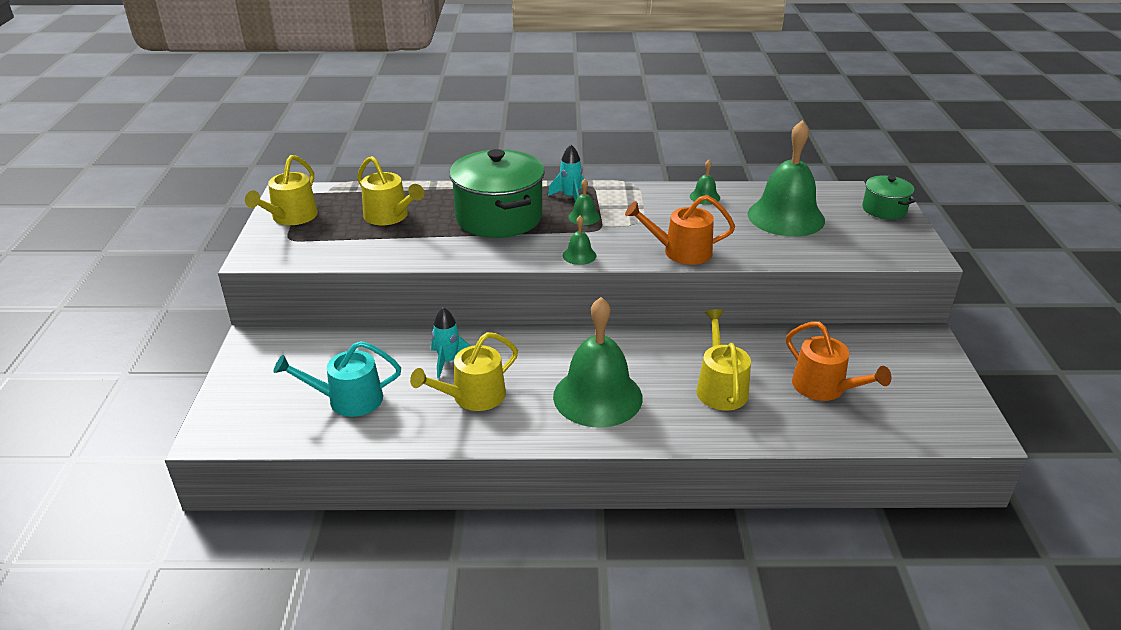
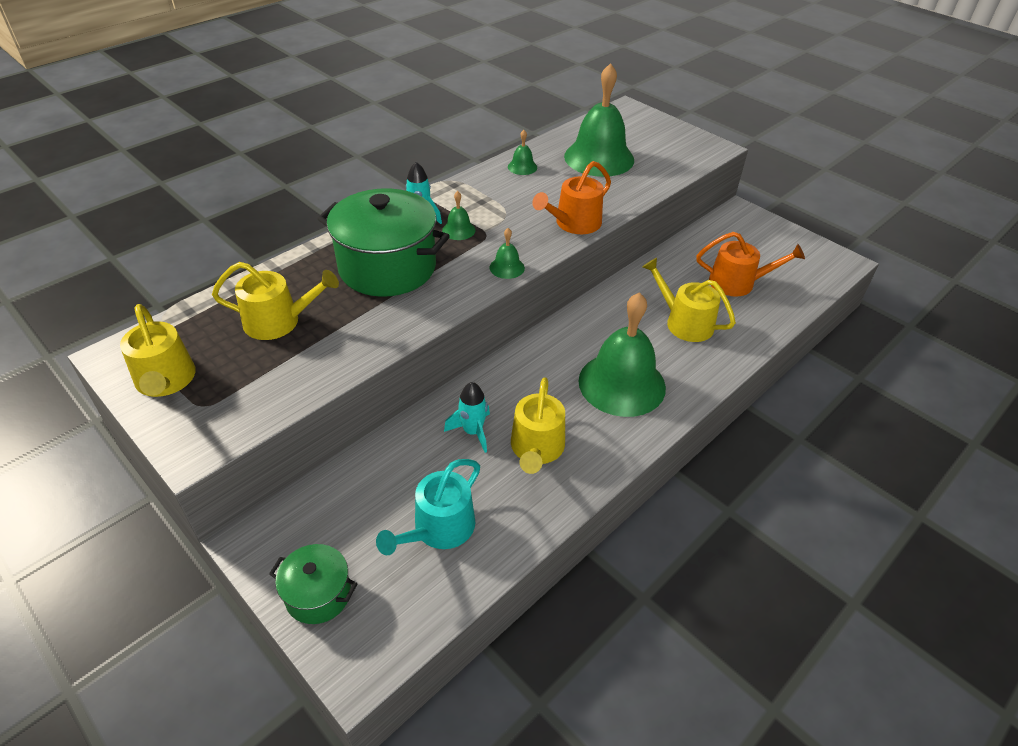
camera: 45 degrees left, 10 degrees up
(884, 209) = (647, 123): green pot -> green pot (318, 594)

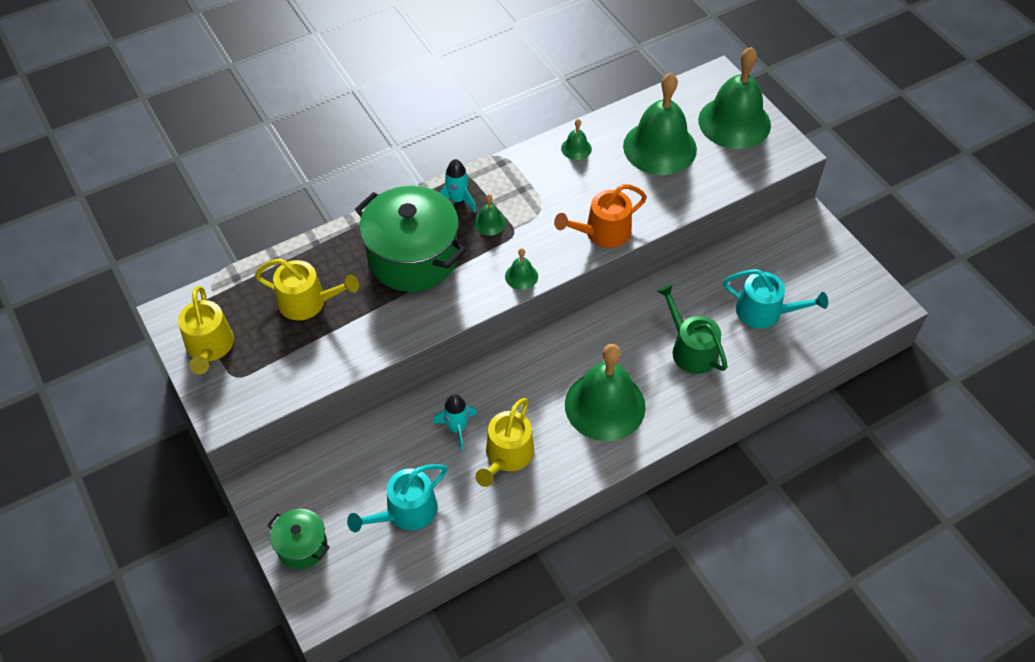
camera: 15 degrees right, 10 degrees up
(656, 135) = (734, 122): none -> green bell
(684, 322) = (690, 349): yellow watering can -> green watering can
(737, 283) = (764, 312): orange watering can -> turquoise watering can

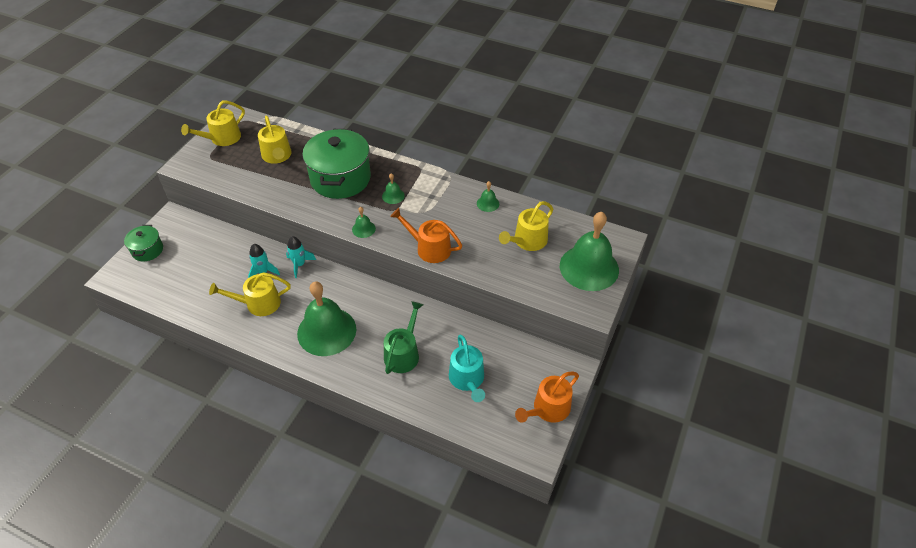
camera: 55 degrees right, 5 degrees down
(406, 512) = (193, 279): turquoise watering can -> none
(457, 200) = (399, 174): turquoise rocket -> turquoise rocket (299, 264)
(659, 147) = (527, 241): green bell -> yellow watering can
(844, 267) = (548, 409): none -> orange watering can

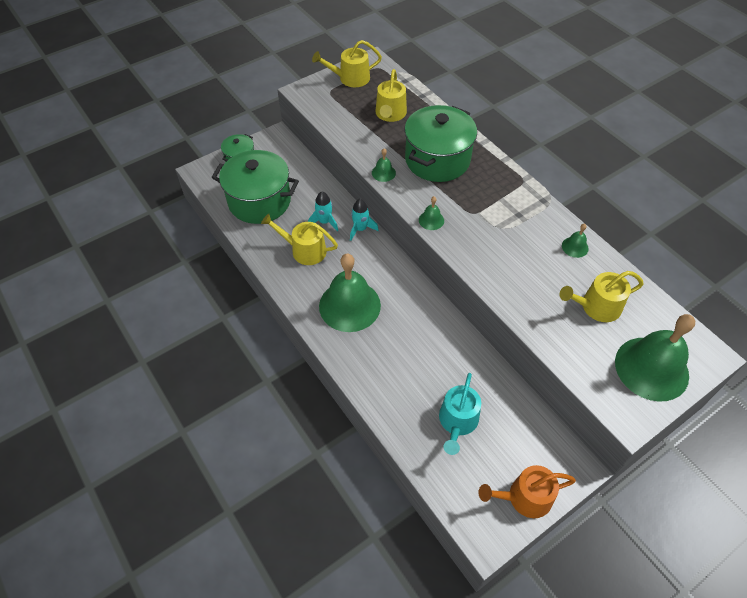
camera: 30 degrees right, 5 degrees up
(190, 279) = (259, 201): none -> green pot
(393, 196) = (479, 198): green bell -> green bell (383, 173)
(403, 353) = (409, 363): green watering can -> none
(429, 248) = (486, 268): orange watering can -> none

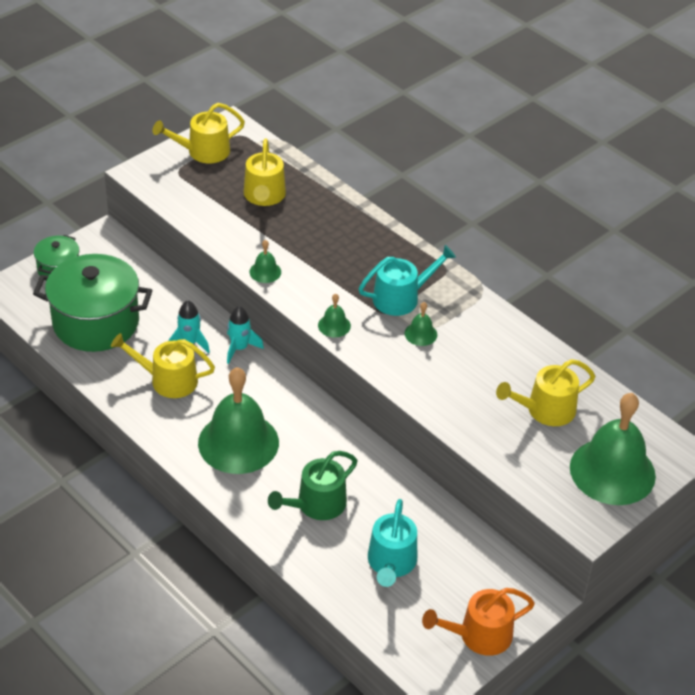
camera: 10 degrees left, 10 degrees down
(403, 364) = (316, 504): none -> green watering can
(437, 159) = (333, 250): green pot -> none
(486, 201) = (401, 298): none -> turquoise watering can
(575, 247) = (516, 344): green bell -> green bell (420, 334)

